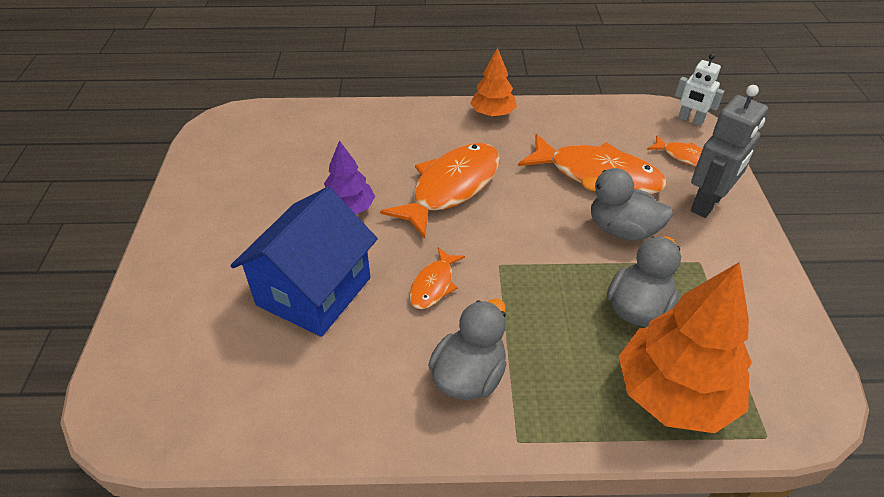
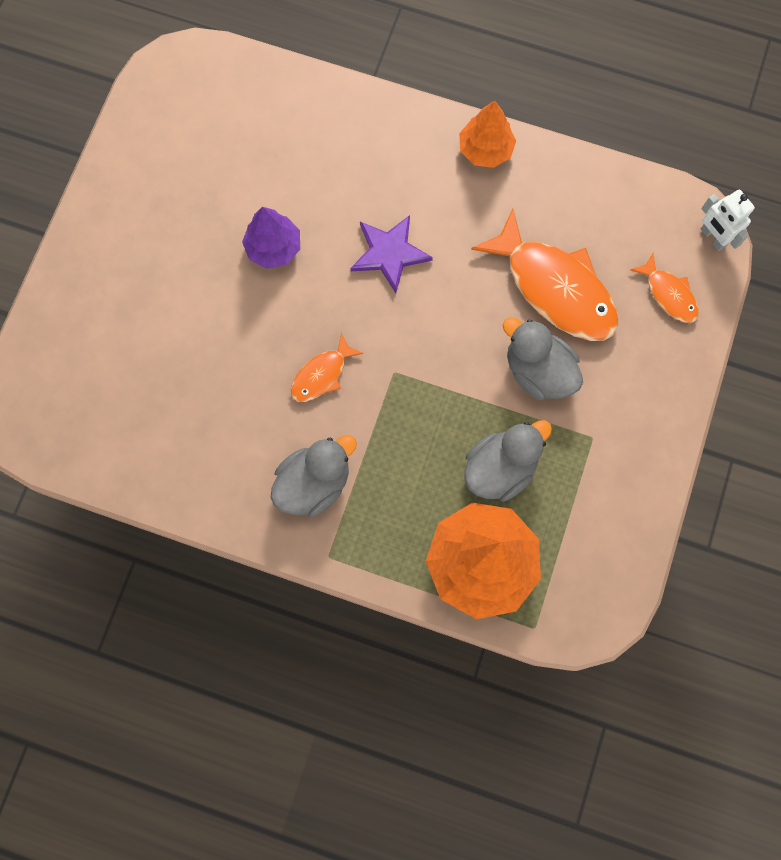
camera: 20 degrees right, 30 degrees up
(314, 291) = (209, 343): blue house -> none
(451, 188) = (389, 253): orange fish -> purple star
(707, 203) = (649, 368): grey robot -> none

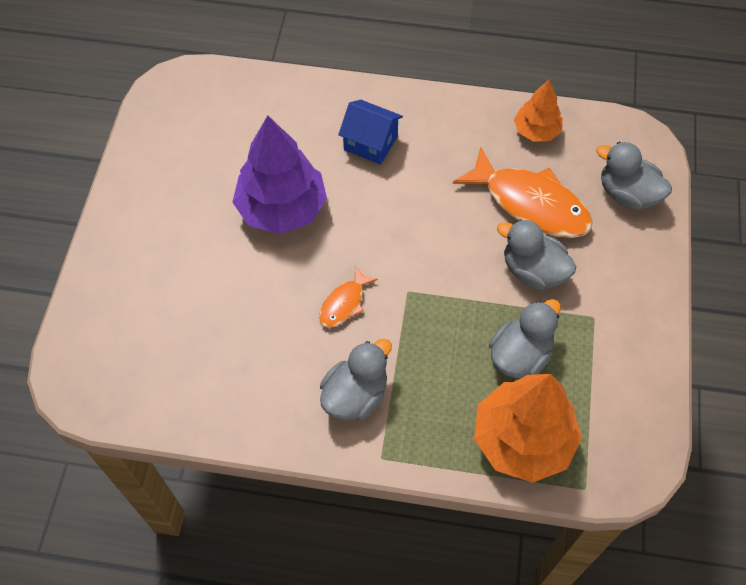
camera: 10 degrees left, 15 degrees down
(273, 248) = (282, 208): purple tree -> purple tree, size x1.80
(389, 180) = (370, 143): none -> blue house
(389, 253) = (383, 198): purple star -> none
(485, 150) = (446, 109): orange tree -> orange tree (536, 131)
(669, 294) = (627, 194): orange fish -> grey duck
(713, 237) = (651, 146): white robot -> none

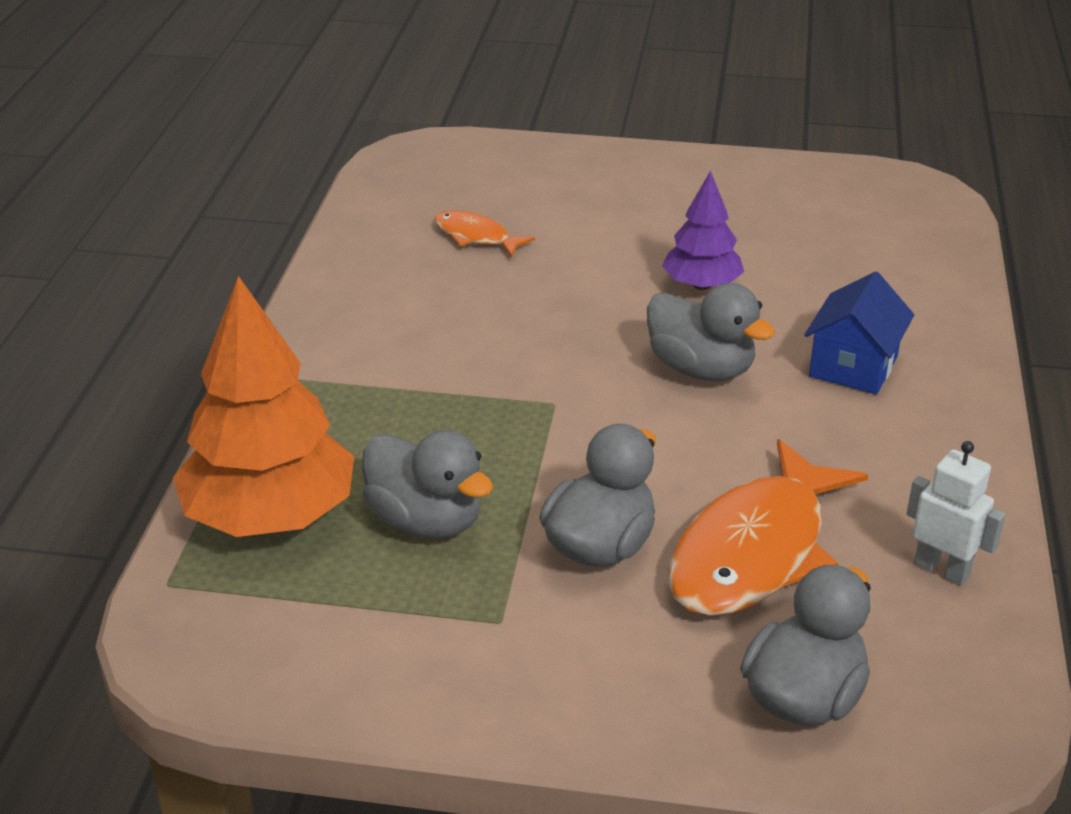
camera: 90 degrees right, 25 degrees down
(282, 208) = (701, 285): purple tree -> purple tree, size x0.56
(344, 303) = (531, 342): orange fish -> orange fish (476, 237)
(355, 395) = (373, 353): grey duck -> grey duck (701, 369)
(536, 131) = (942, 569): orange tree -> white robot

